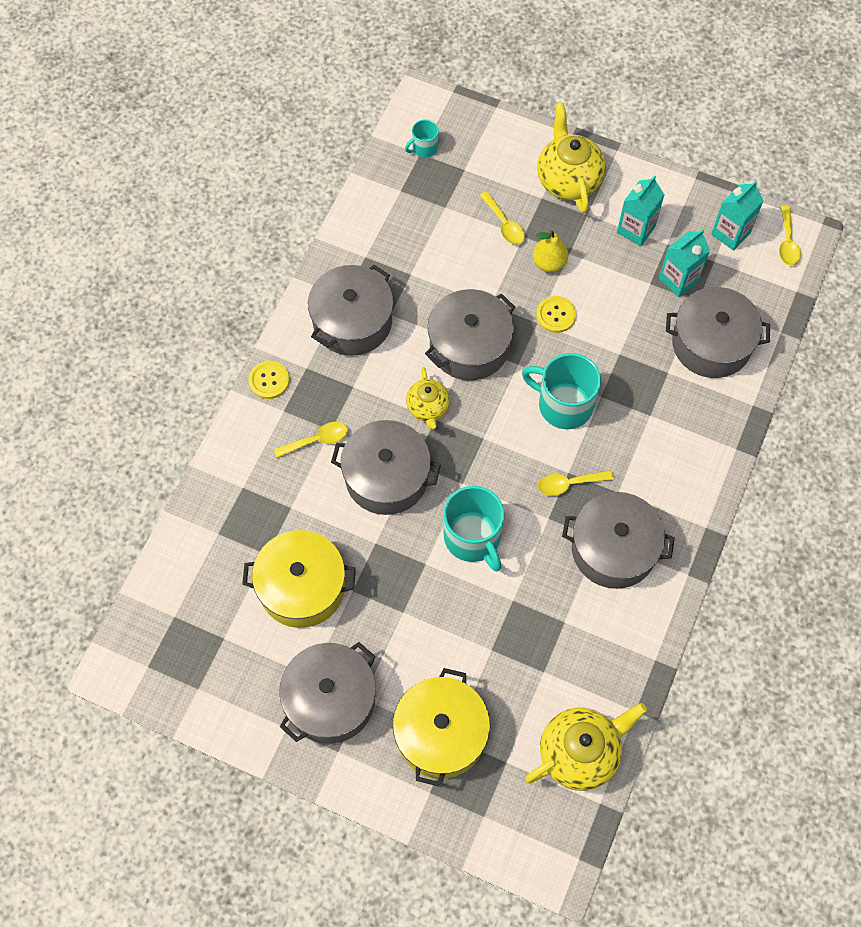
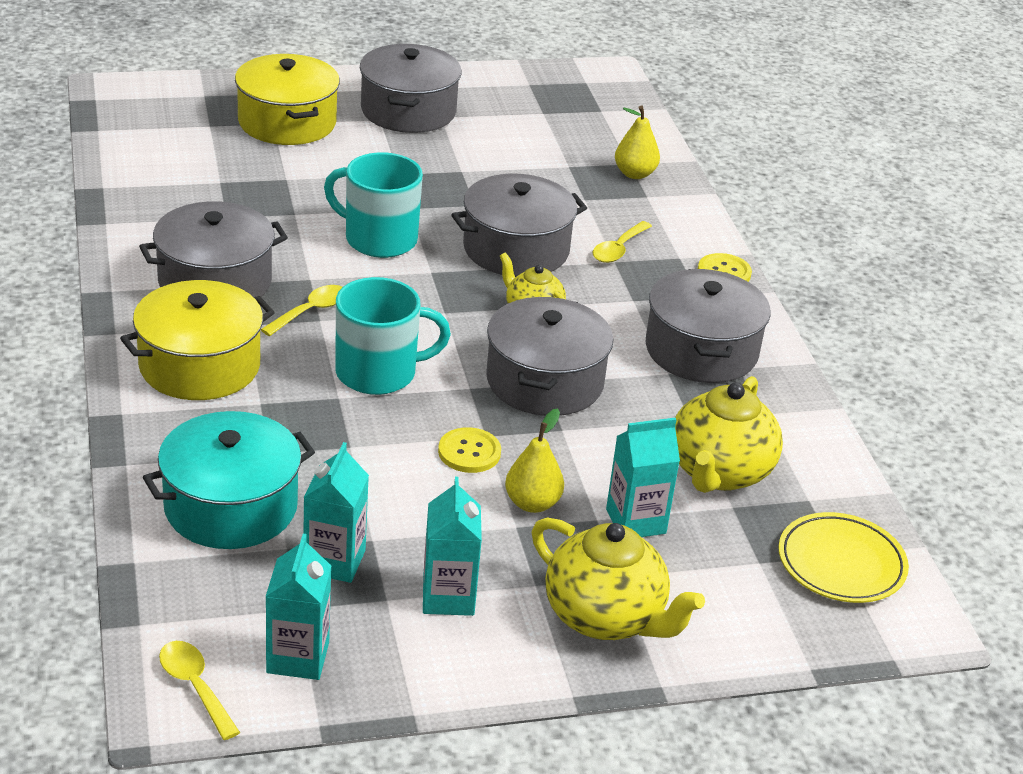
camera: 140 degrees right, 30 degrees down
(226, 518) = (634, 174): none -> yellow pear
(302, 587) = (511, 158): yellow pot -> yellow pot (199, 365)
(424, 148) = (841, 563): turquoise mug -> yellow plate
(504, 224) = (636, 521): yellow spoon -> turquoise carton
(580, 753) = (141, 149): yellow teapot -> yellow teapot (719, 472)
(711, 343) = (231, 506): grey pot -> turquoise pot

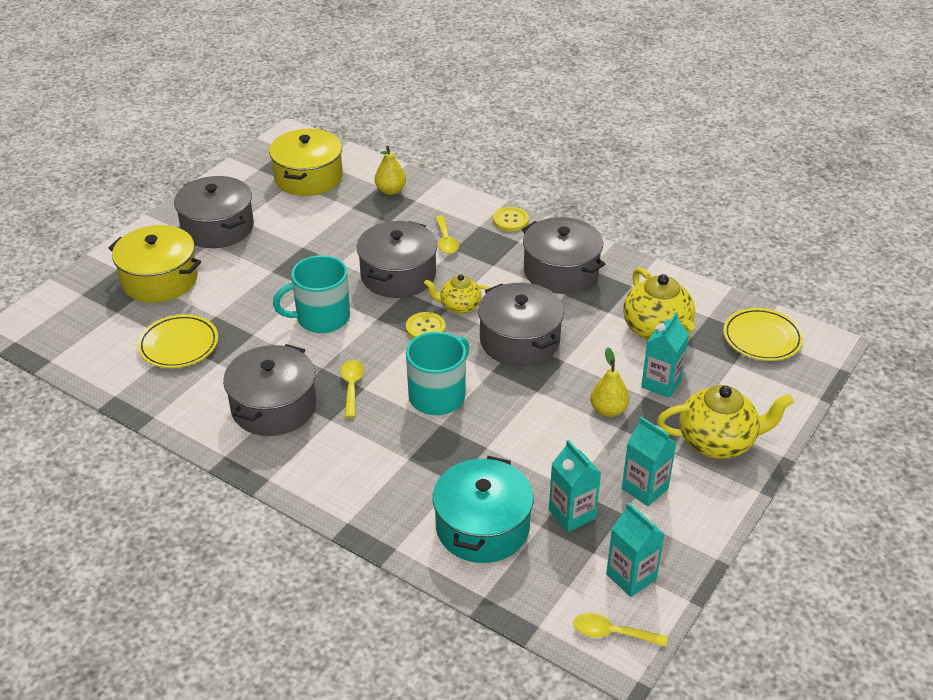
camera: 40 degrees left, 5 degrees up
(199, 365) = (344, 462): yellow pot -> yellow pot (308, 177)
(217, 182) = (179, 345): none -> yellow plate
(469, 452) = (543, 406): yellow button -> yellow button (425, 328)

